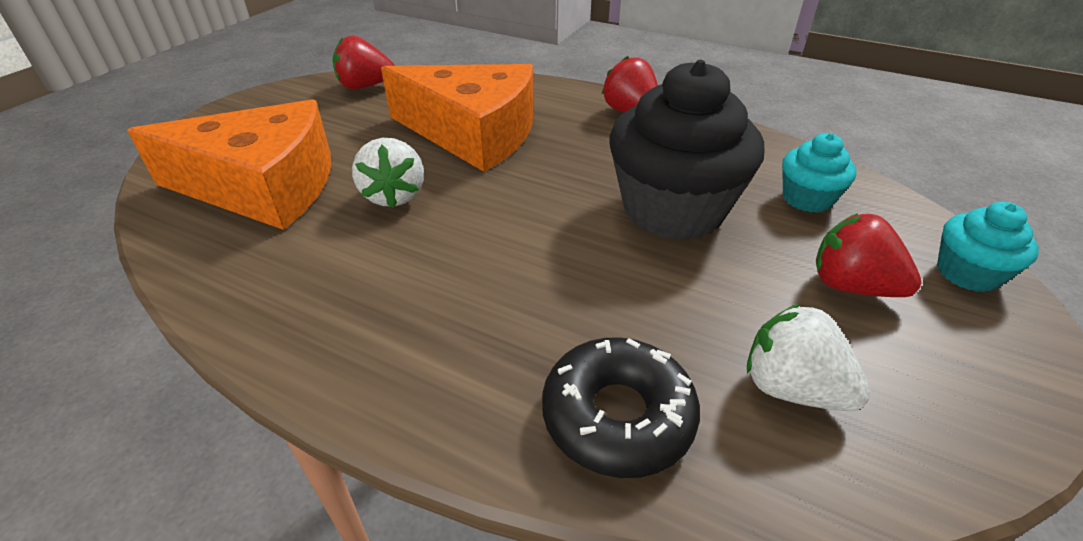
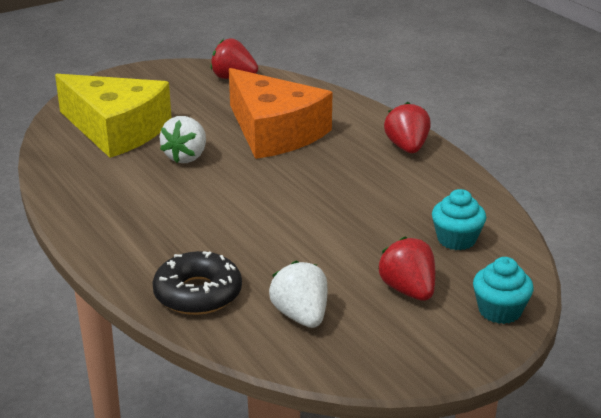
camera: 30 degrees right, 10 degrees down
(263, 187) = (116, 130): orange cheese -> yellow cheese
(673, 209) = (352, 217): black cupcake -> none

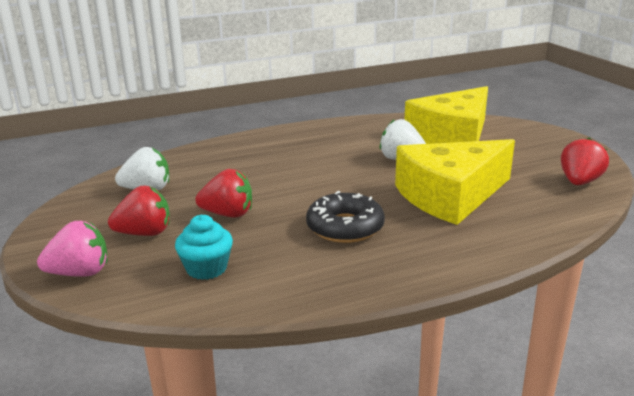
camera: 100 degrees right, 5 degrees down
(198, 293) = (200, 159): black donut -> black donut (345, 227)
(274, 132) = (450, 195): orange cheese -> yellow cheese
(407, 148) = (411, 265): red strawberry -> red strawberry (228, 214)
(499, 311) = (80, 273): turquoise cupcake -> pink strawberry

